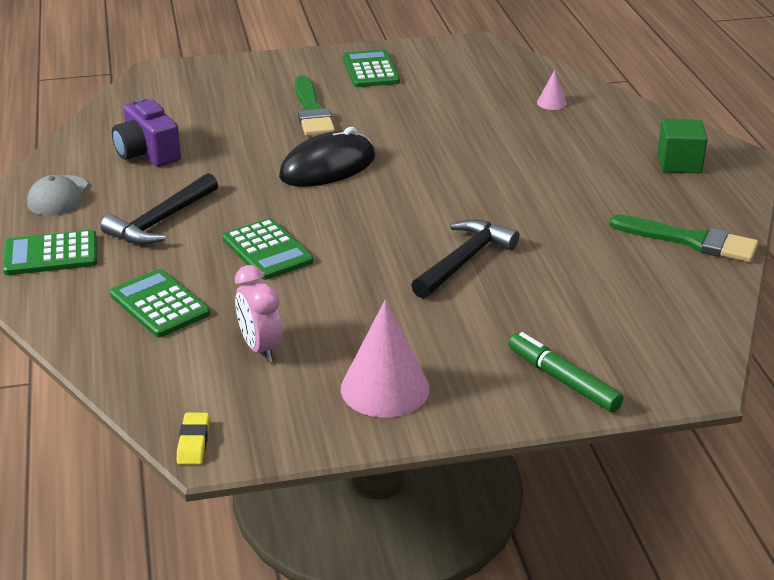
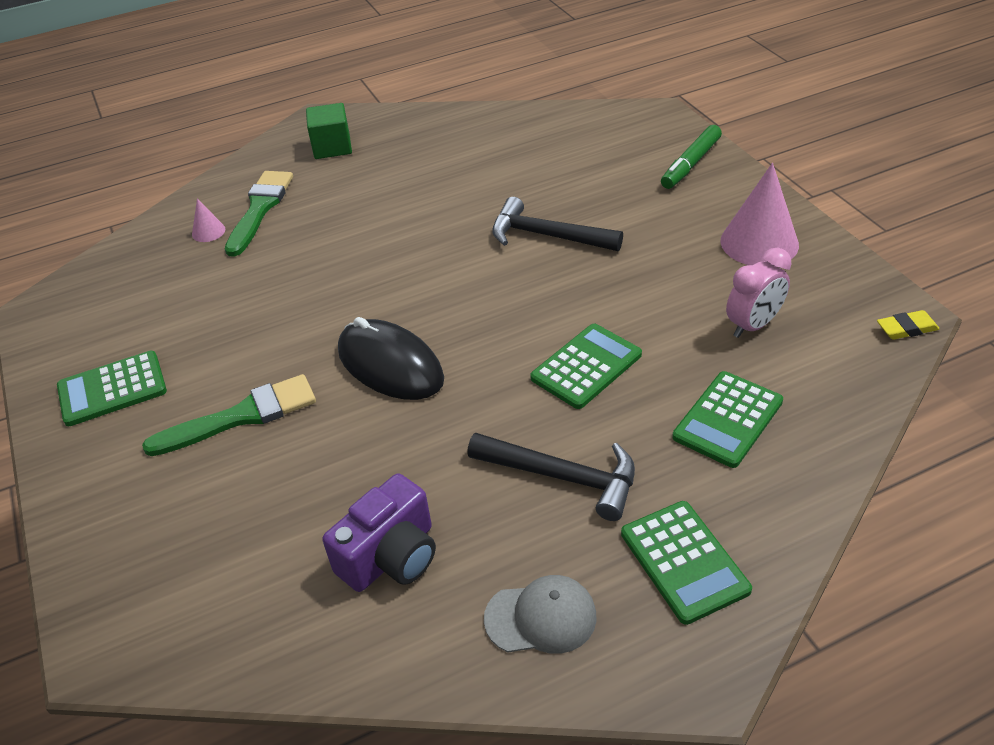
camera: 100 degrees left, 10 degrees up
(690, 241) = (465, 131): green brush -> green brush (260, 209)

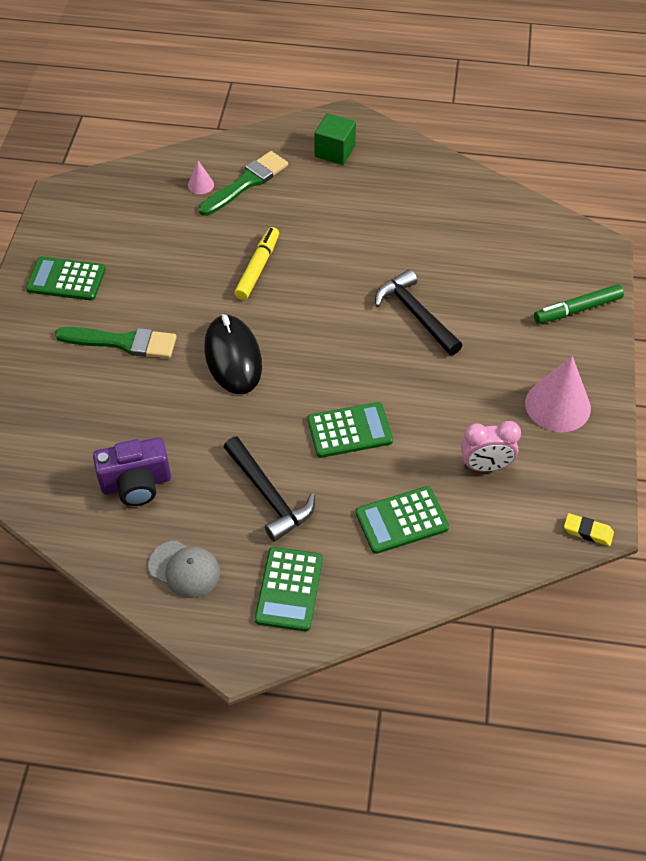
camera: 30 degrees right, 10 degrees up
(341, 273) = (257, 268): none -> yellow marker

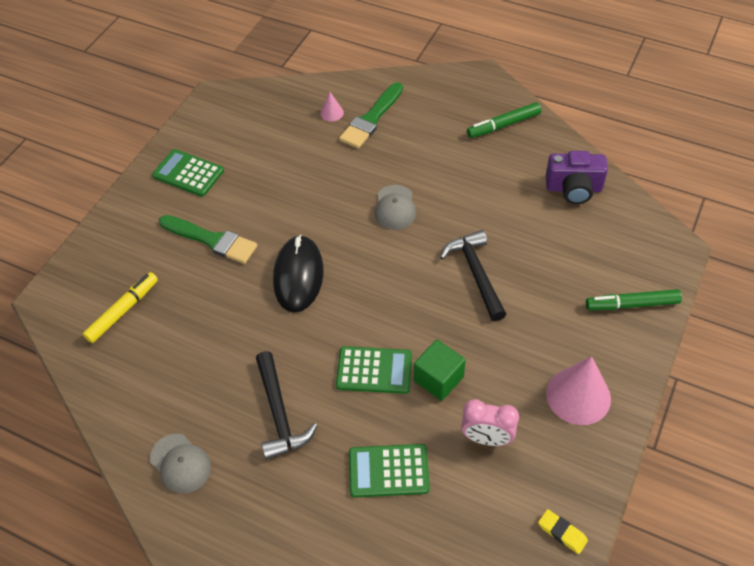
camera: 20 degrees right, 0 degrees up
(136, 483) = (172, 372): purple camera -> purple camera (573, 188)
(246, 183) = (371, 119): green brush -> green brush turned 150 degrees clockwise
(257, 268) = (351, 198): yellow marker -> yellow marker (123, 311)
(289, 589) = (262, 509): green calculator -> none
(307, 267) = (395, 208): none -> grey cap
(335, 151) = (459, 105): green cube -> green cube (438, 379)
(388, 162) = (503, 125): none -> green marker

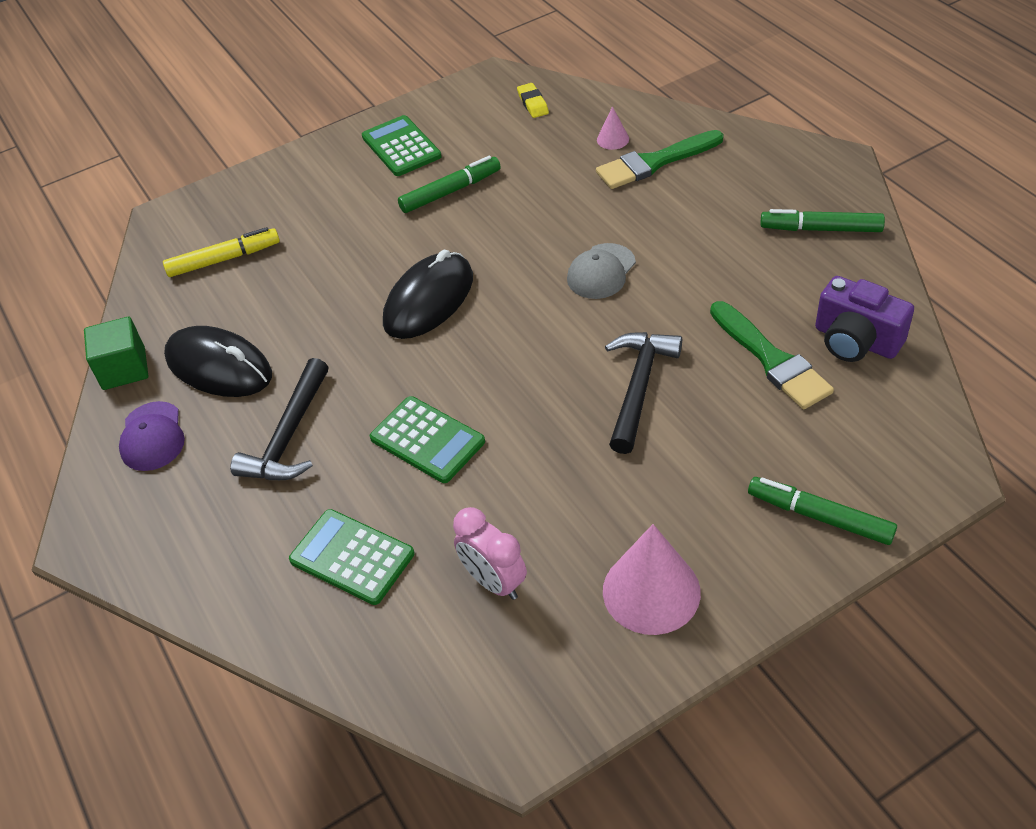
camera: 35 degrees right, 5 degrees down
(180, 463) = (152, 436): grey cap -> purple cap
(187, 390) = (219, 367): none -> black mouse
(212, 240) = (369, 225): green brush -> green brush (771, 359)
(250, 192) = (450, 191): none -> green marker
(438, 379) = (493, 485): green cube -> green cube (124, 369)
(562, 533) = (494, 740): yellow eraser -> yellow eraser (533, 103)

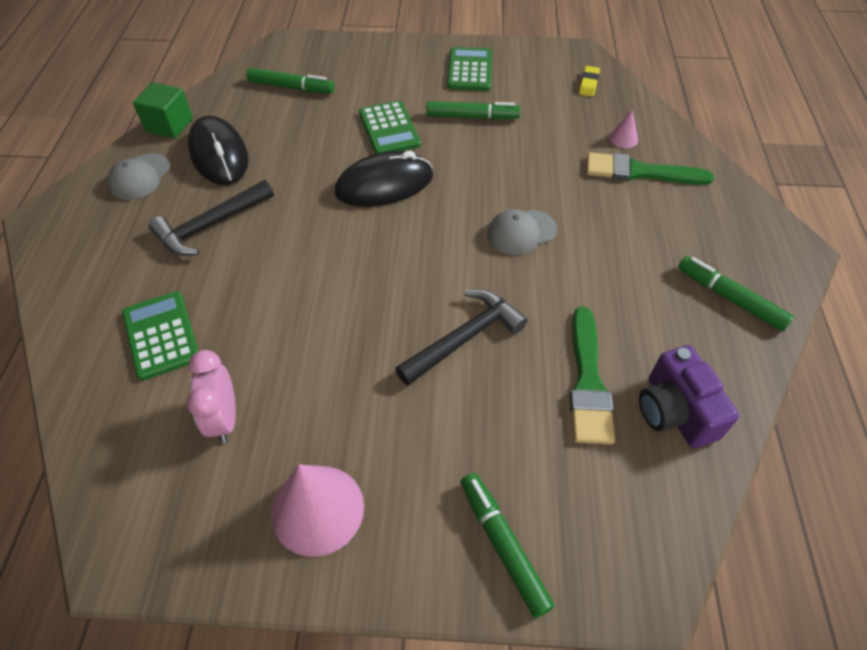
camera: 30 degrees right, 5 degrees up
(152, 436) = (140, 177): purple cap -> grey cap
(224, 259) = (291, 87): yellow marker -> green marker
(427, 440) = (286, 283): green calculator -> green calculator (389, 129)

